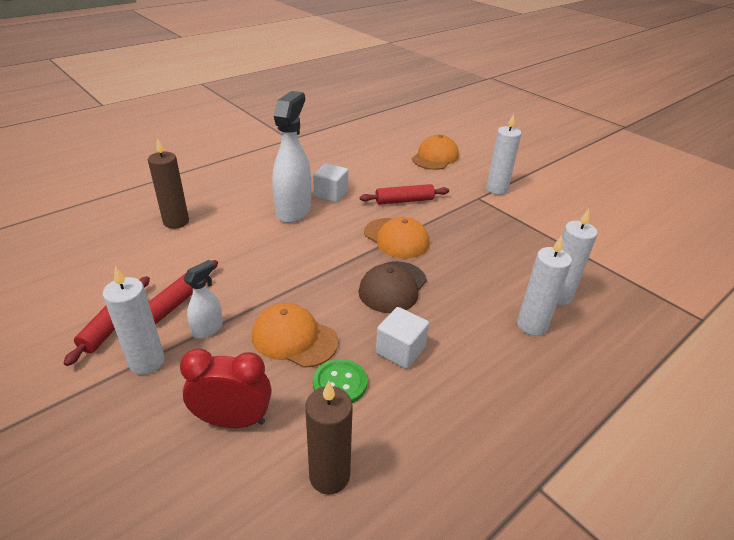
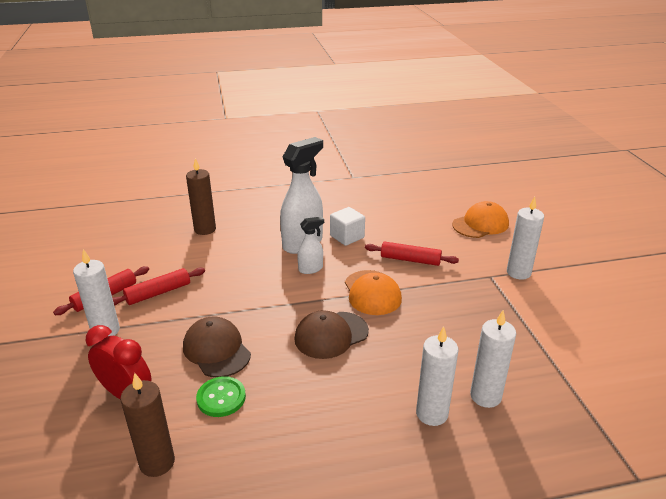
camera: 30 degrees right, 5 degrees down
(208, 329) = (162, 321): white spray bottle -> white spray bottle (311, 269)
(294, 338) = (216, 350): orange cap -> brown cap
(400, 350) = (291, 390): white cube -> none

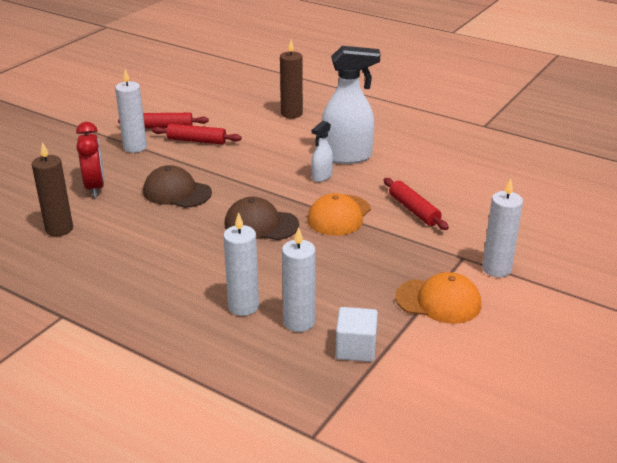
camera: 45 degrees right, 0 degrees up
(216, 350) = (177, 192): brown cap -> brown cap turned 75 degrees counterclockwise
(221, 398) = (138, 219): green button -> none
(311, 269) = (322, 176): white spray bottle -> white spray bottle turned 105 degrees clockwise
(347, 237) = (391, 168): white cube -> white cube (356, 348)
(480, 224) = (537, 217): orange cap -> orange cap (438, 301)

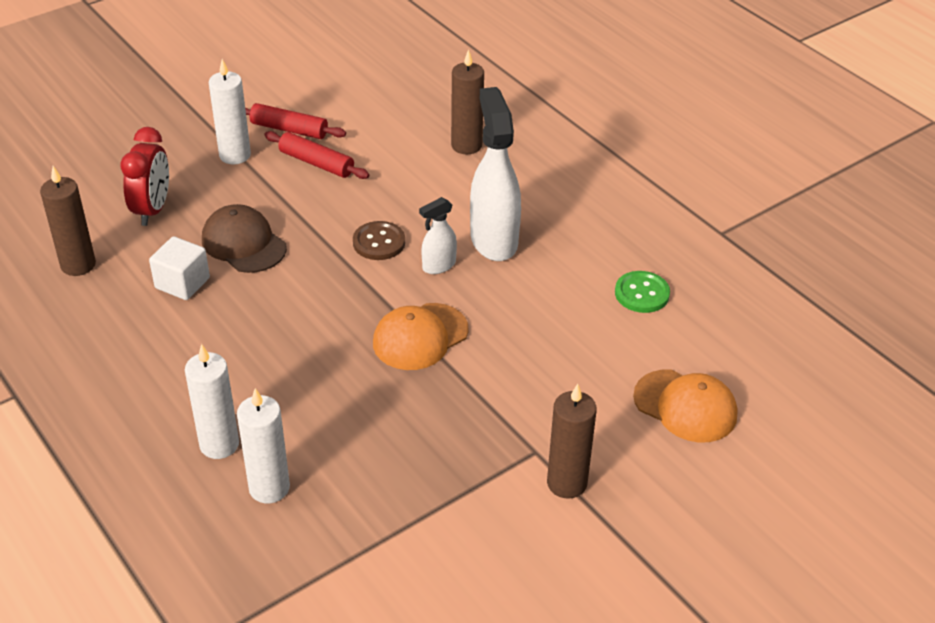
camera: 20 degrees right, 10 degrees up
(261, 224) = (314, 324): brown cap -> none
(272, 173) = (379, 242): none -> brown button
(347, 156) = (493, 240): white spray bottle -> white spray bottle turned 120 degrees counterclockwise
(356, 348) = (311, 548): white cube -> white cube (182, 283)
(414, 210) = (523, 355): red rolling pin -> none
(438, 301) = (457, 510): orange cap -> orange cap (685, 406)
(462, 164) = (642, 293): none -> green button
(496, 269) = (567, 483): white candle -> brown candle

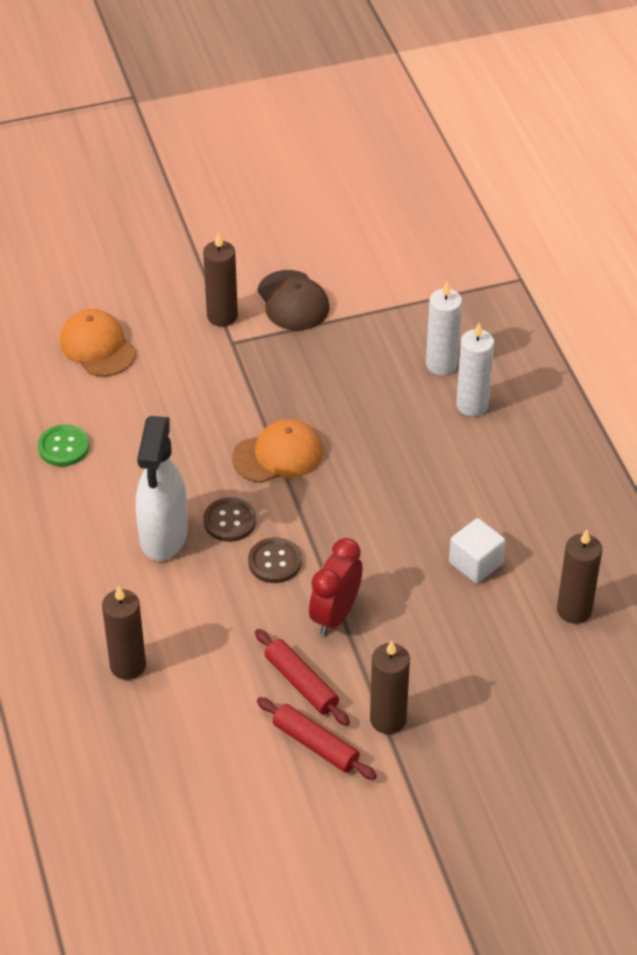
camera: 160 degrees left, 5 degrees up
(152, 210) = (491, 662): red clock -> red clock (335, 615)
(235, 155) = (388, 719): white candle -> brown candle
(243, 243) = (407, 594): brown cap -> brown cap (293, 301)
(438, 266) = (229, 521): white spray bottle -> brown button

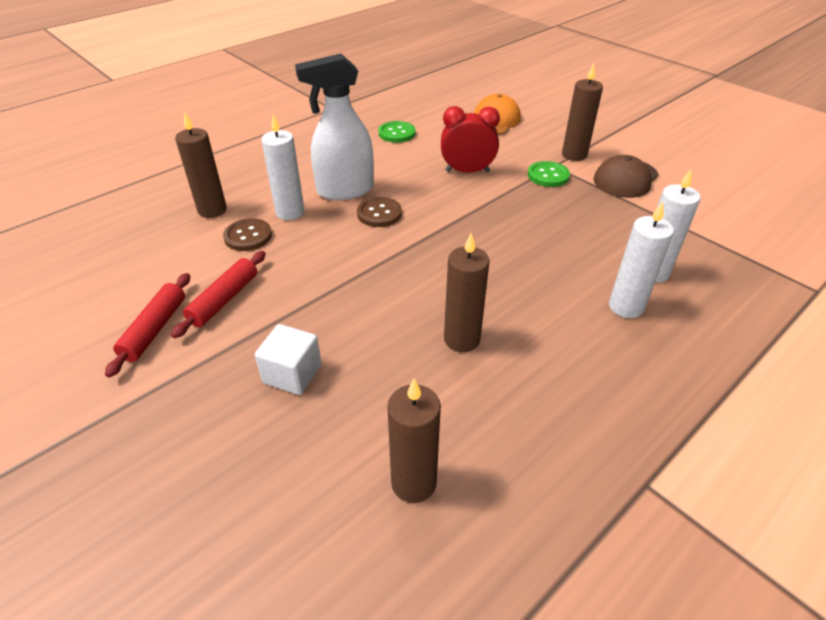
camera: 65 degrees right, 5 degrees down
(178, 596) = (290, 212): none -> white candle
(248, 357) = (548, 176): none -> green button
(275, 562) = (351, 247): brown button -> brown button (248, 236)
(278, 455) = (464, 216): orange cap -> none
(335, 615) = (311, 296): red clock -> red clock (467, 171)
(388, 719) = (197, 368): brown candle -> brown candle (462, 339)
(475, 563) = (429, 372): white cube -> white cube (292, 374)

